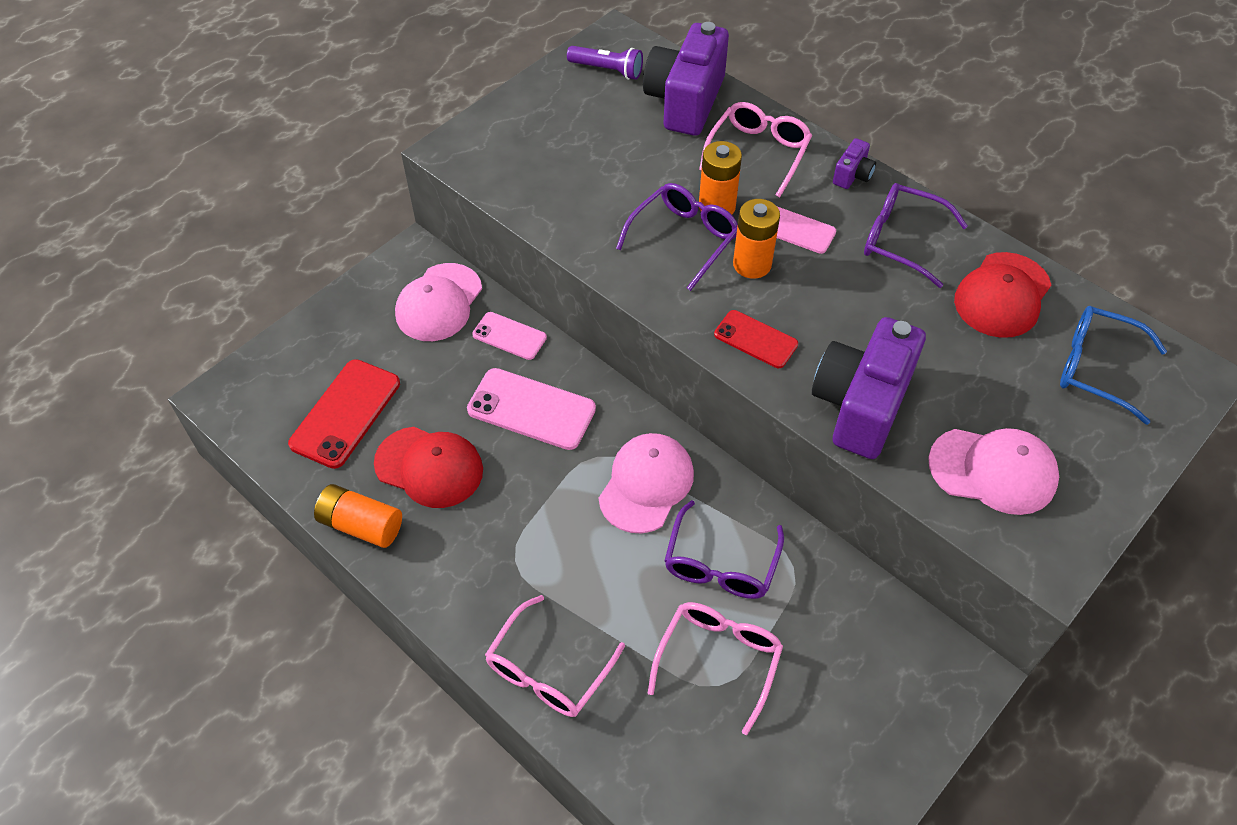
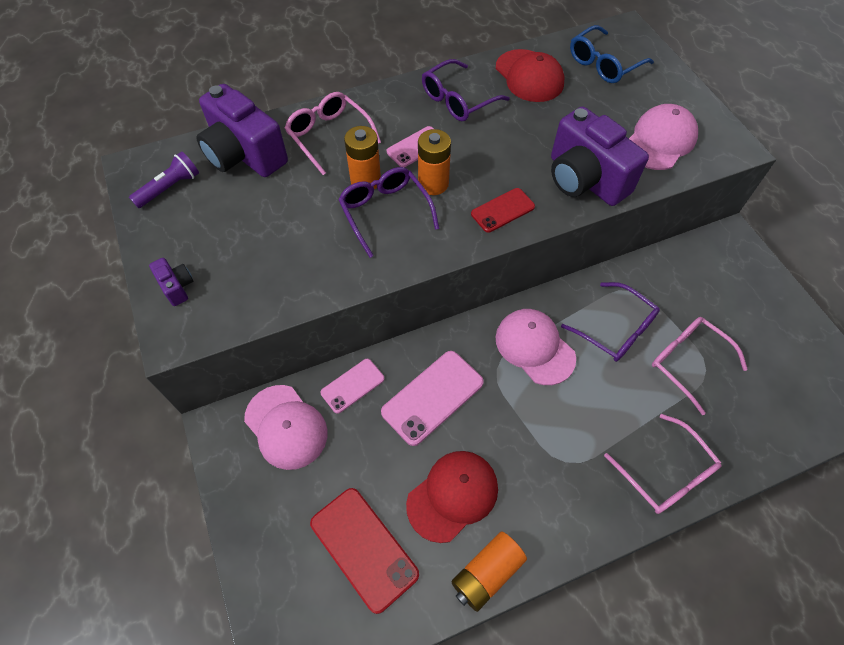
camera: 65 degrees left, 5 degrees up
(852, 175) = (385, 98): purple camera -> purple camera (177, 287)

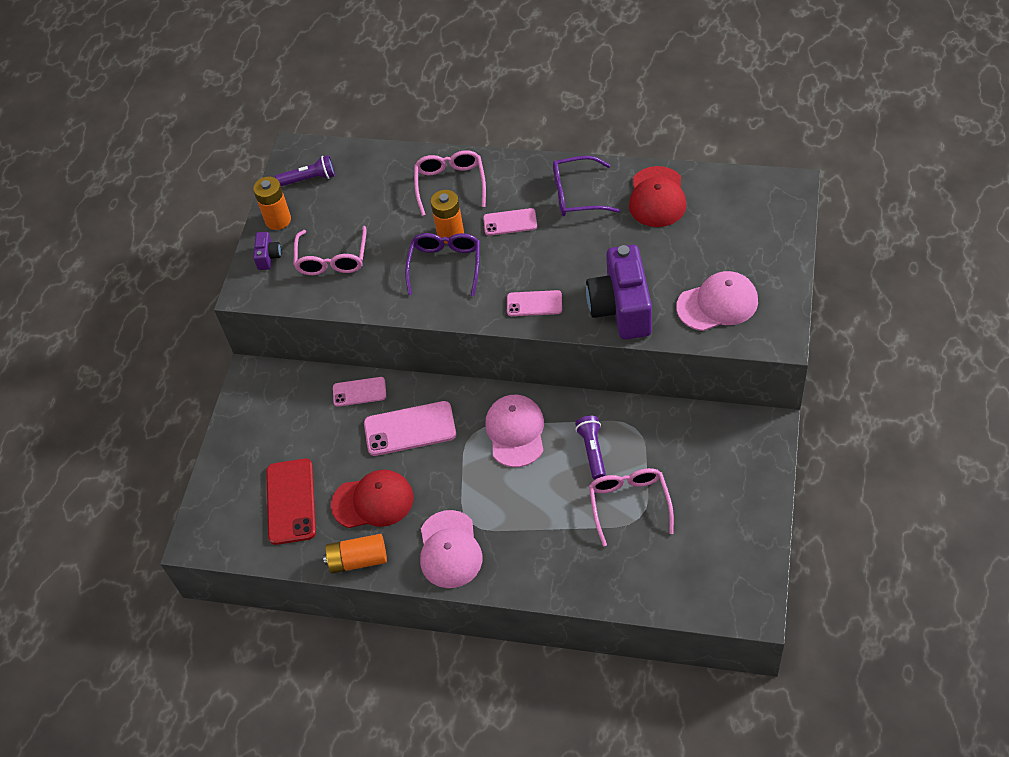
camera: 40 degrees right, 5 degrees down
(244, 155) = (378, 174): purple camera -> none
(286, 427) = (295, 397): pink cap -> pink cap (450, 549)
(433, 184) = (499, 259): orange battery -> orange battery (278, 220)
(502, 210) = (534, 303): red phone -> pink phone
(604, 64) = (735, 213): blue glasses -> none
(615, 329) = (592, 451): purple glasses -> purple flashlight
(665, 473) = (537, 569): pink glasses -> pink glasses (332, 259)

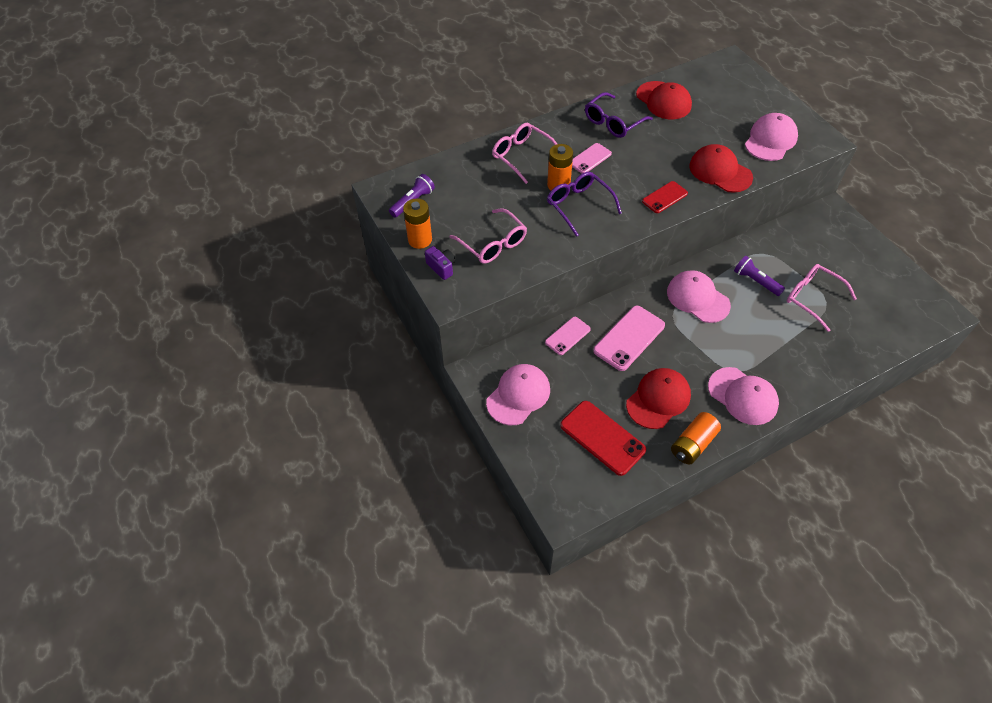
camera: 45 degrees left, 0 degrees up
(263, 419) = (518, 395): none -> pink cap
(534, 303) = (664, 197): pink phone -> red phone
(621, 308) = (720, 171): purple camera -> red cap

